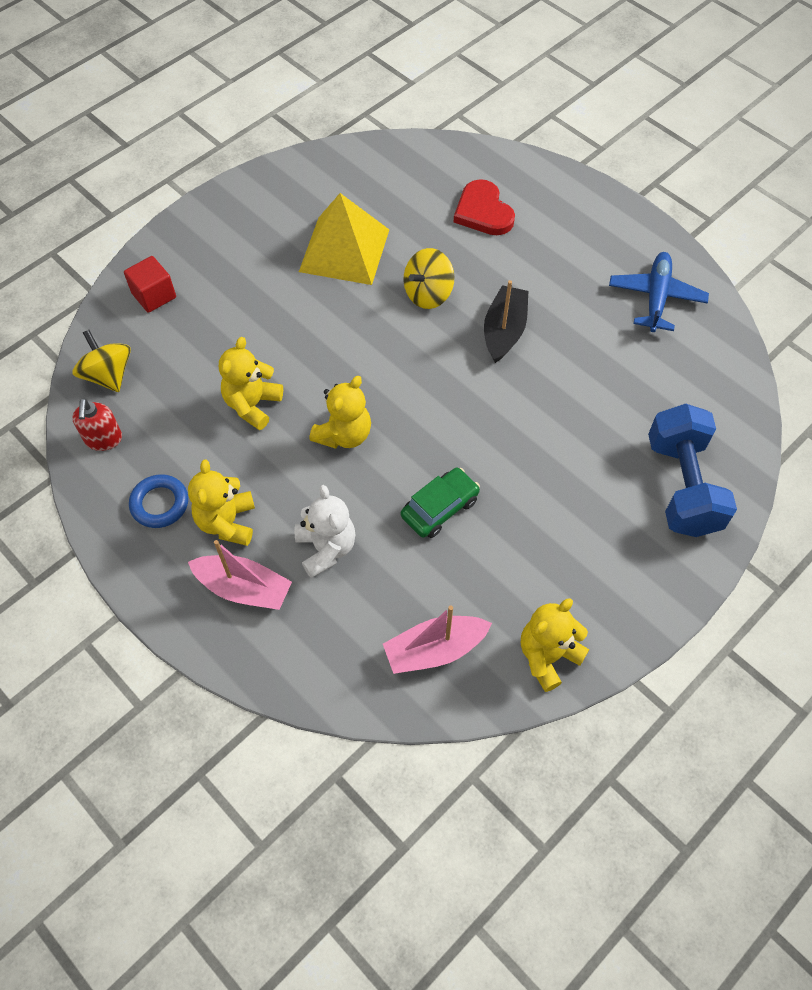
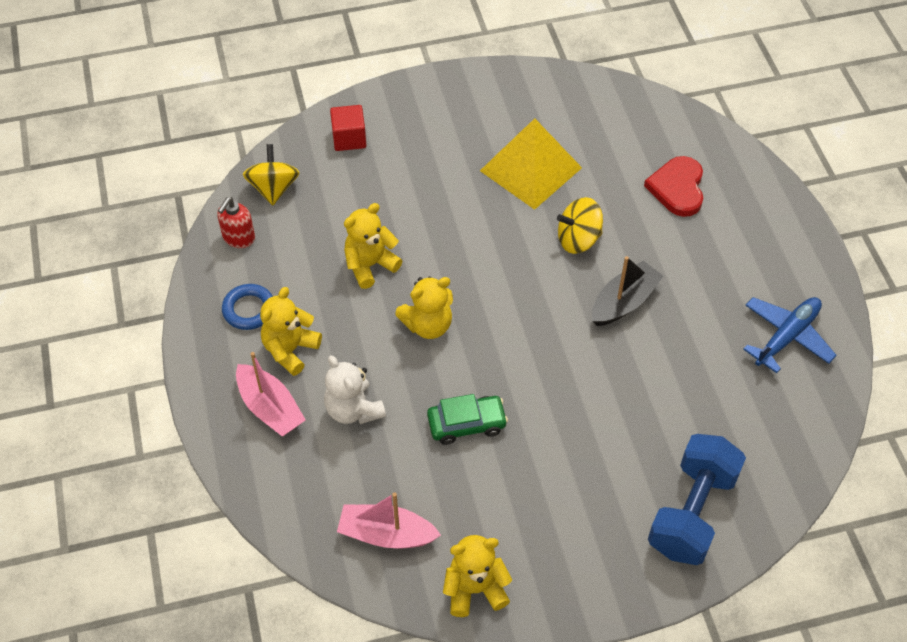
camera: 30 degrees right, 5 degrees down
(326, 548) = (353, 409): white teddy bear -> white teddy bear turned 135 degrees clockwise

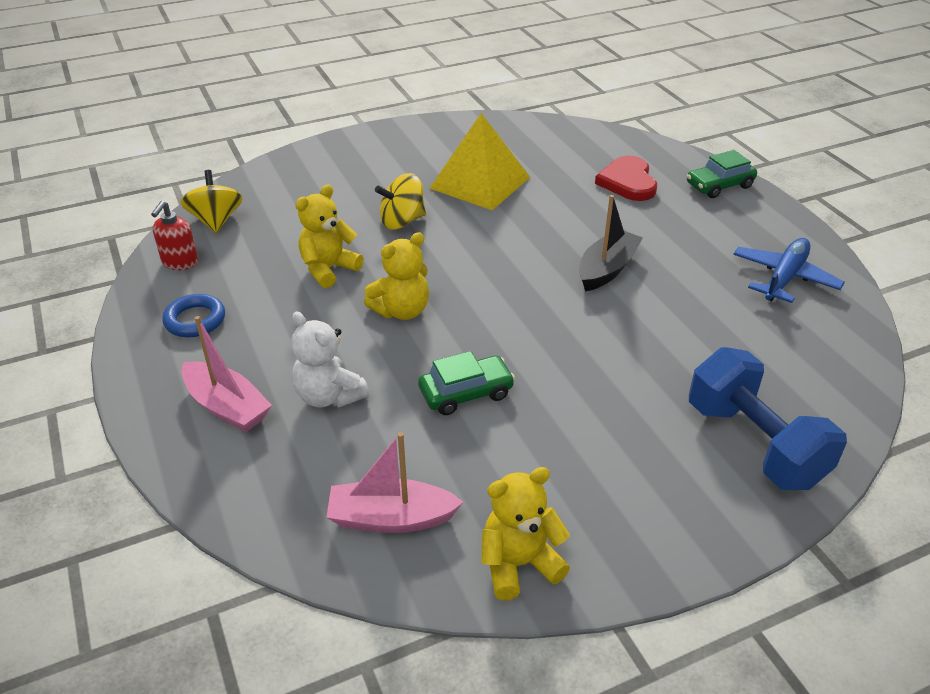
camera: 10 degrees left, 15 degrees down
(290, 350) = (247, 350): yellow teddy bear -> none
(349, 138) = (292, 178): red cube -> none
(578, 239) = (543, 227): yellow spinning top -> yellow spinning top (402, 221)
(692, 512) = (754, 444): blue dumbbell -> blue dumbbell turned 45 degrees counterclockwise
(768, 206) = (719, 185): none -> green car

